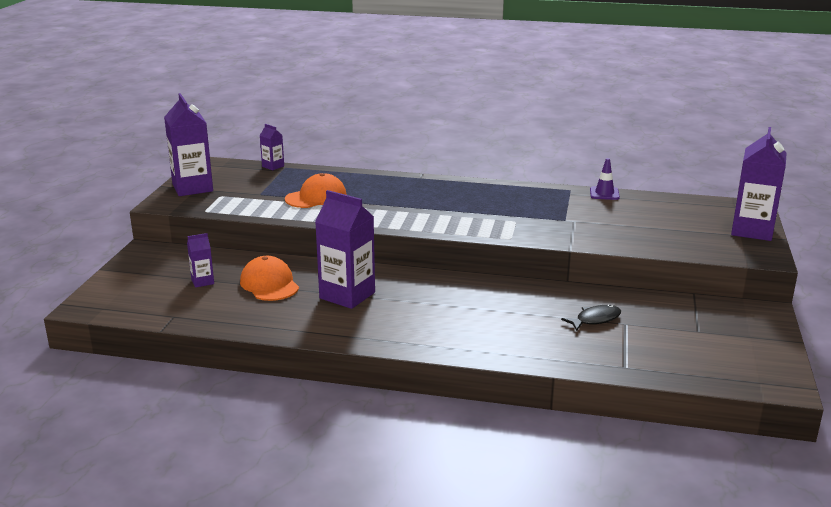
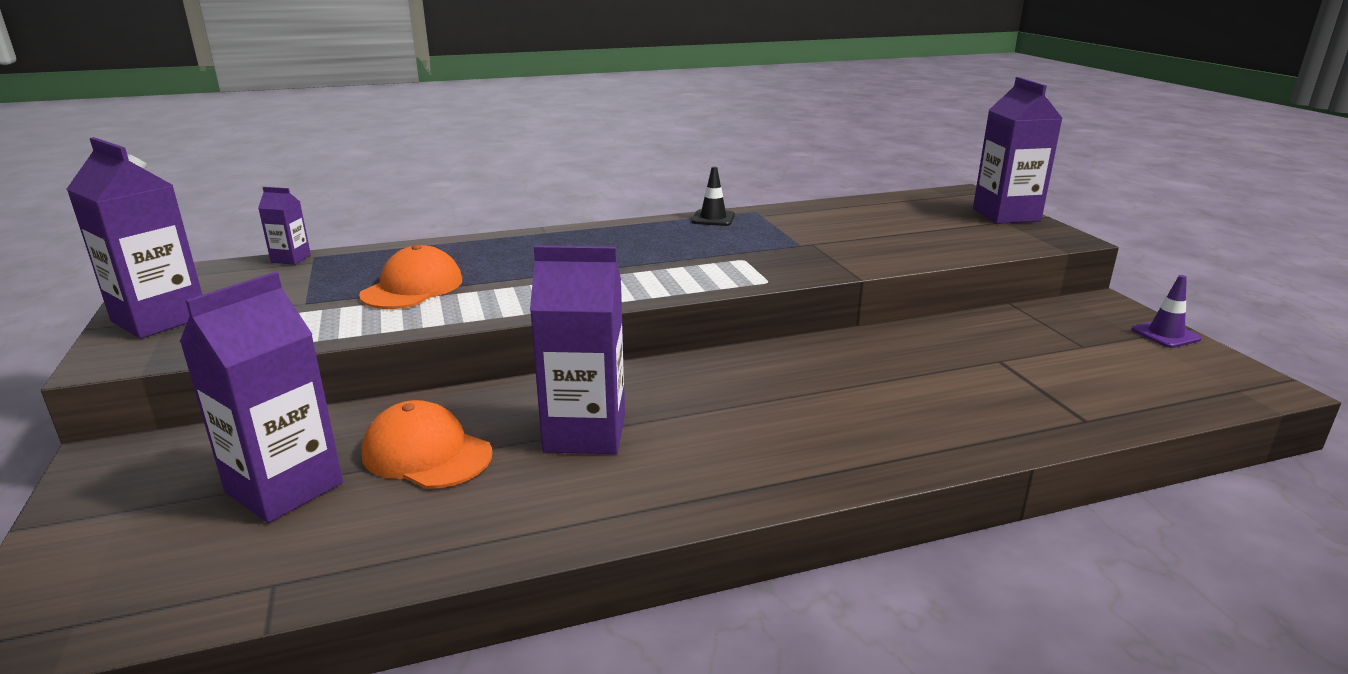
camera: 30 degrees left, 0 degrees up
(202, 281) = (284, 488): purple carton -> purple carton, size x2.04
(534, 189) = (713, 218): none -> black traffic cone
(595, 319) = (960, 366): black fish -> none
(604, 193) = (799, 208): purple traffic cone -> purple traffic cone (1165, 334)

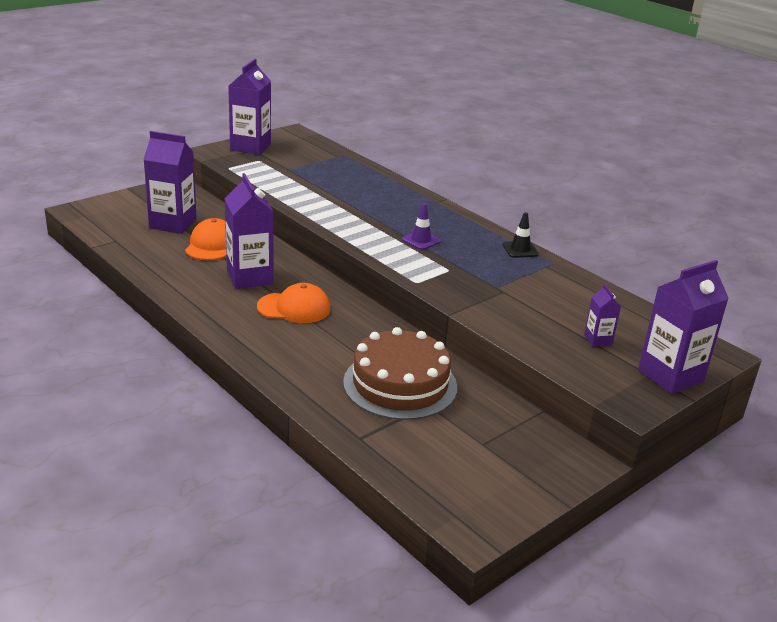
camera: 65 degrees right, 5 degrees up
(291, 259) = (337, 150): purple carton -> purple carton (598, 340)
(412, 288) = (324, 187): orange cap -> orange cap (294, 308)
(951, 369) = (400, 384): none -> brown cake
(1165, 334) = (541, 489): purple traffic cone -> purple traffic cone (421, 240)

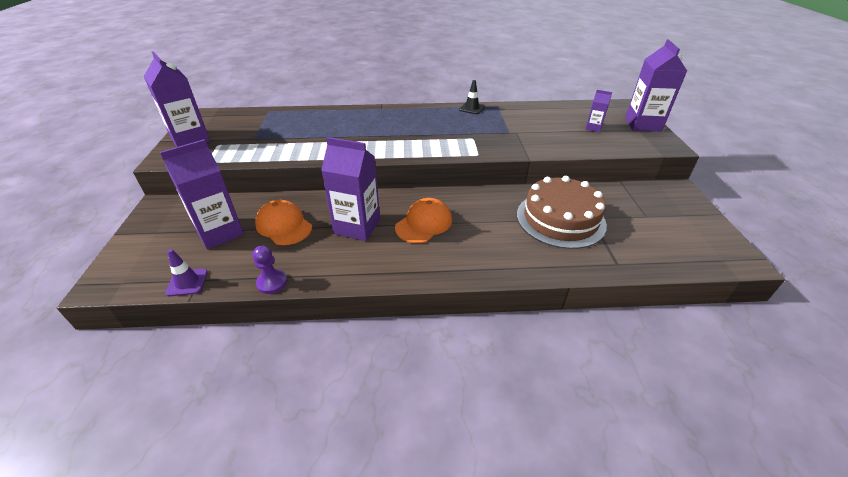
camera: 50 degrees left, 10 degrees up
(142, 269) = (272, 282): none -> purple pawn
(421, 240) = (424, 132): purple traffic cone -> purple traffic cone (187, 282)

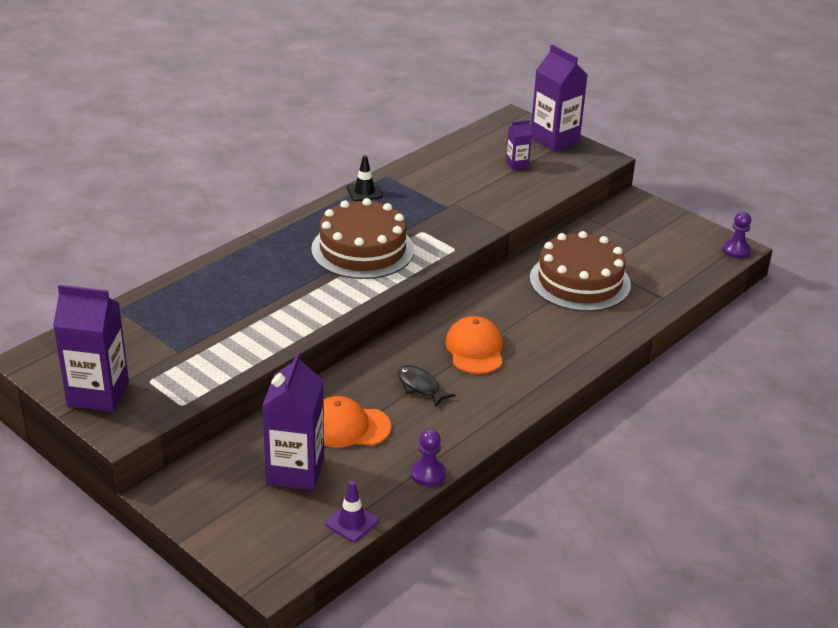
camera: 45 degrees left, 5 degrees down
(357, 227) = (420, 386): purple carton -> black fish
(423, 133) = (362, 249): none -> brown cake
(739, 262) = (736, 250): none -> purple pawn

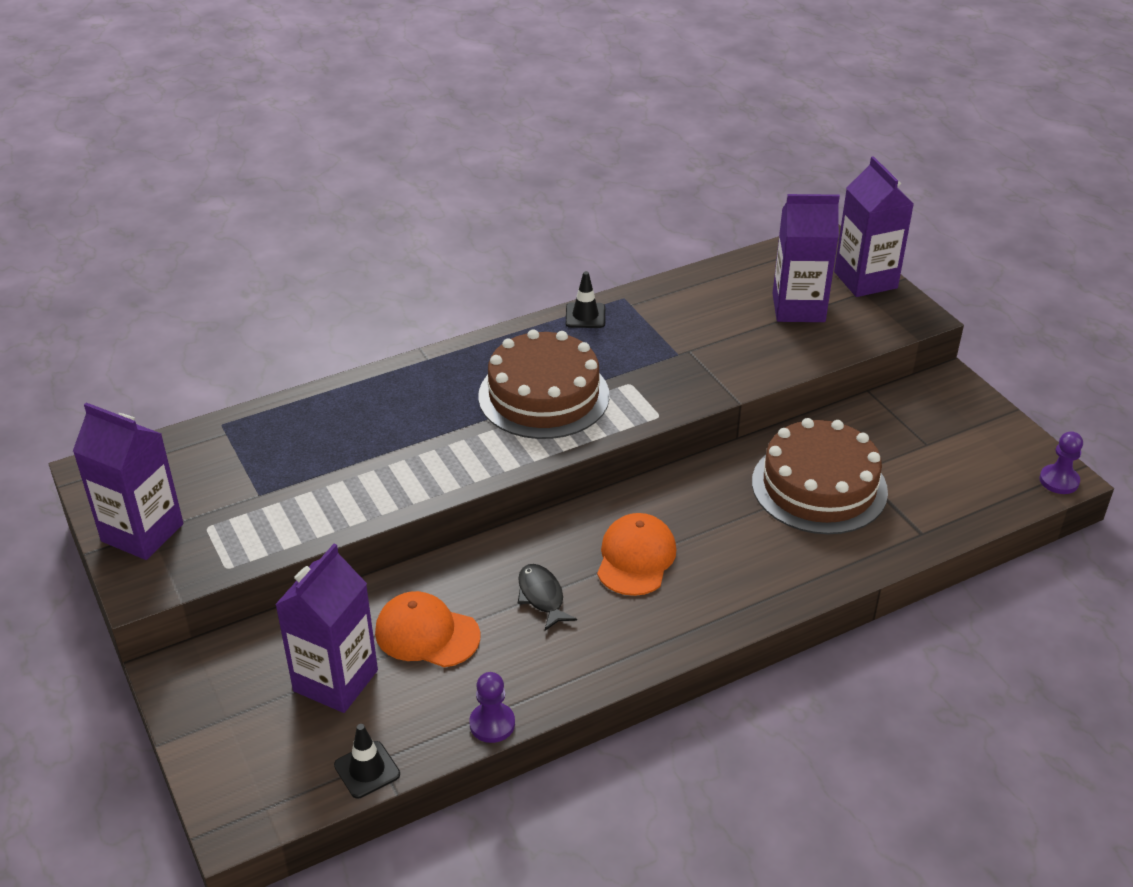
camera: 20 degrees right, 5 degrees up
(352, 522) = (367, 770): purple traffic cone -> black traffic cone
(517, 164) = (798, 308): purple carton -> purple carton, size x2.04

